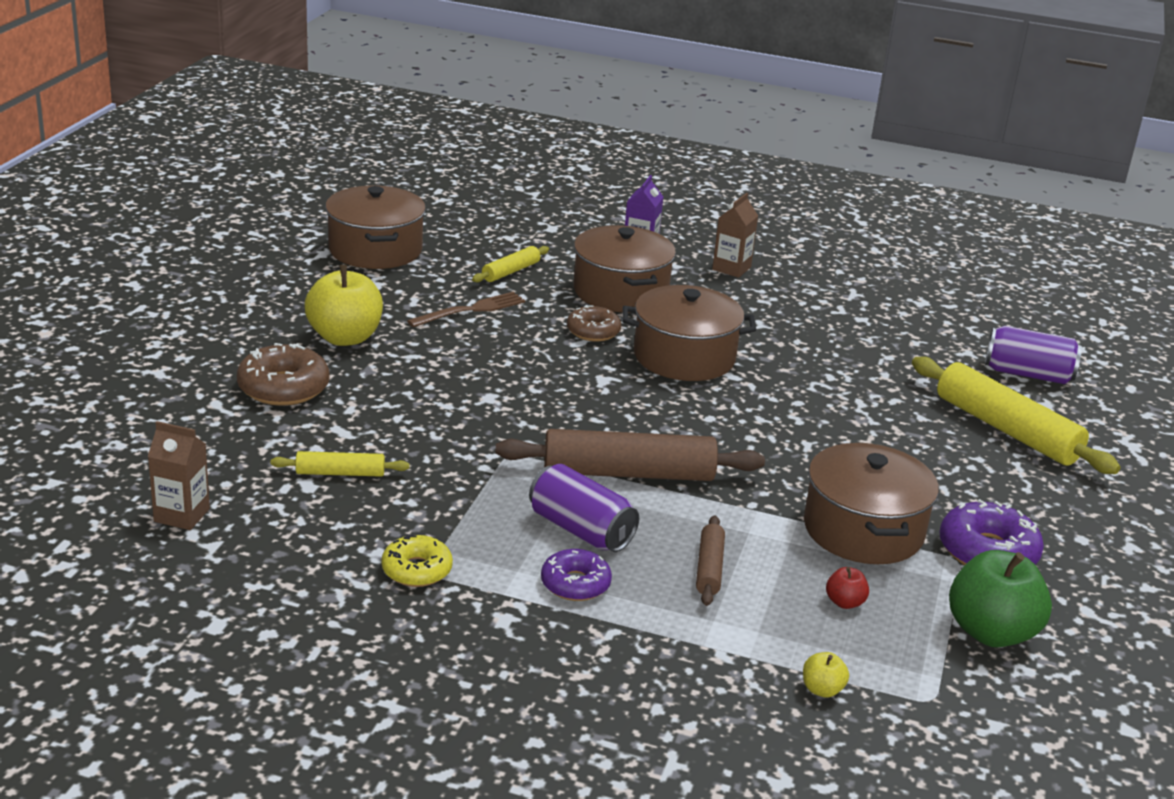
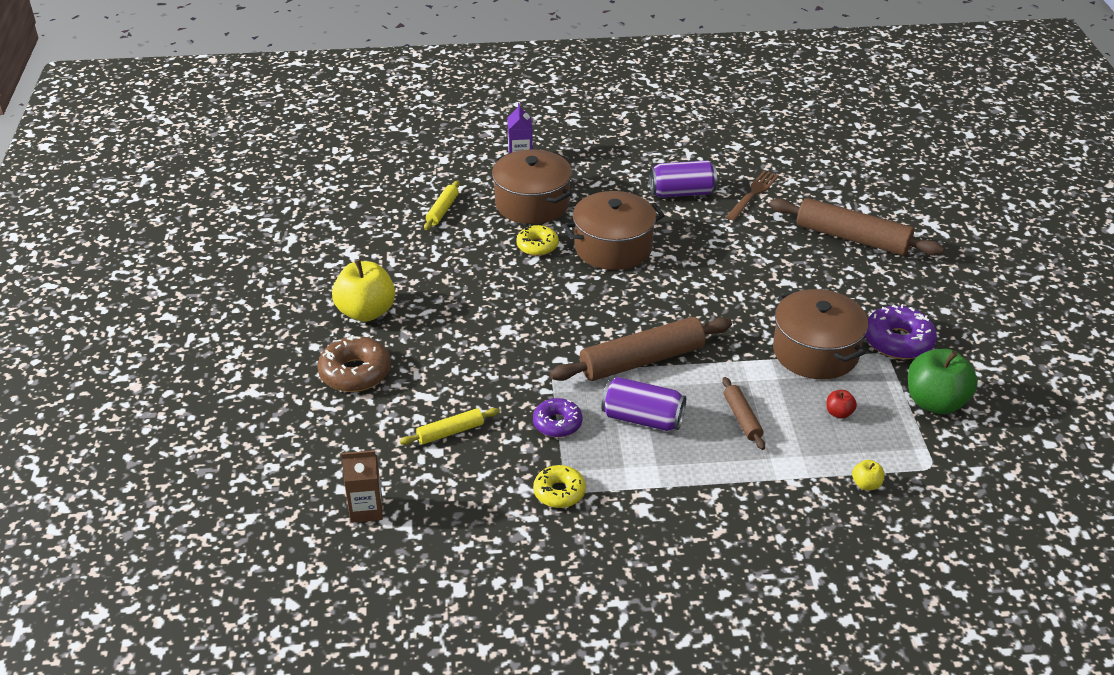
camera: 20 degrees left, 10 degrees up
(375, 250) = (329, 222): brown pot -> none
(471, 310) = (439, 255): brown fork -> brown fork (753, 194)
(575, 584) = (668, 463): purple donut -> purple donut (557, 423)
(593, 331) = (537, 246): brown donut -> yellow donut
(731, 268) = (593, 157): brown carton -> none
(1006, 430) = (852, 238): yellow rolling pin -> brown rolling pin
(1028, 374) = (838, 186): purple can -> purple can (682, 192)

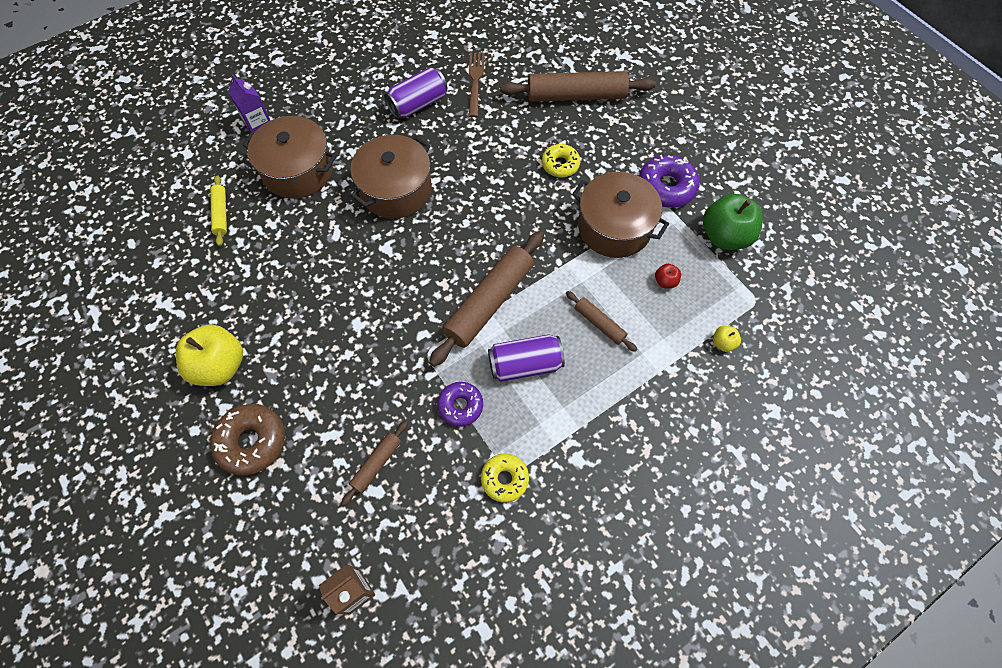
camera: 30 degrees left, 25 degrees up
(450, 432) = (377, 464): yellow rolling pin -> brown rolling pin
(537, 246) = (330, 217): yellow donut -> yellow donut (560, 165)

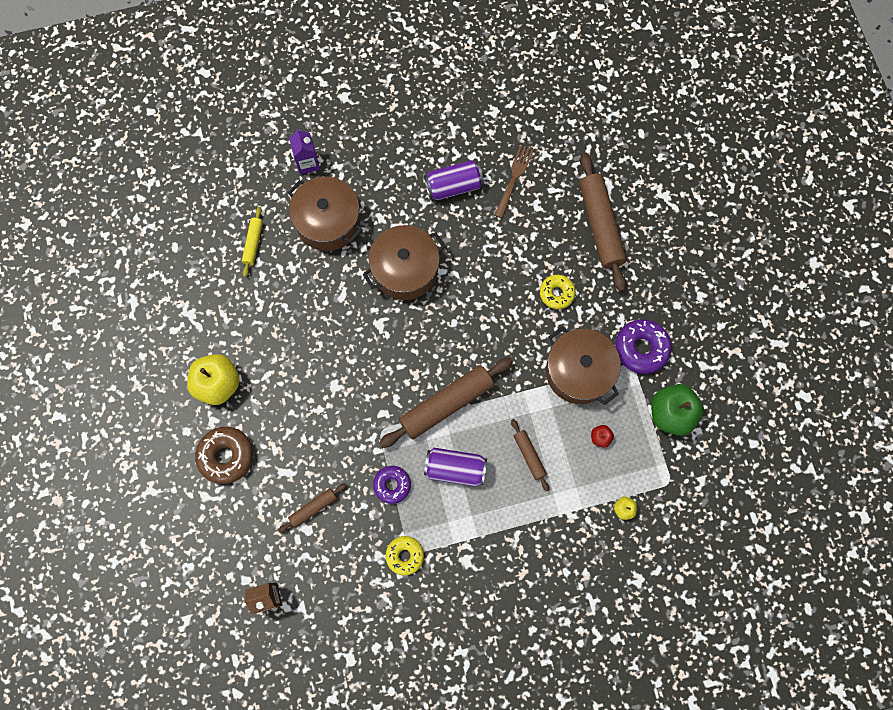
camera: 20 degrees right, 10 degrees up
(576, 96) = (600, 225): brown rolling pin -> brown rolling pin turned 60 degrees clockwise

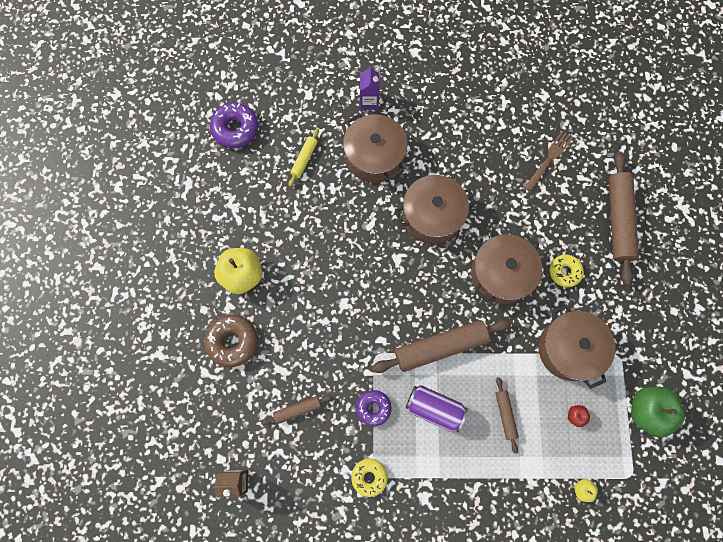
camera: 15 degrees right, 0 degrees up
(453, 186) = (493, 153): purple can -> none
(491, 313) = (501, 274): none -> brown pot
(641, 348) = (632, 342): purple donut -> purple donut (235, 129)

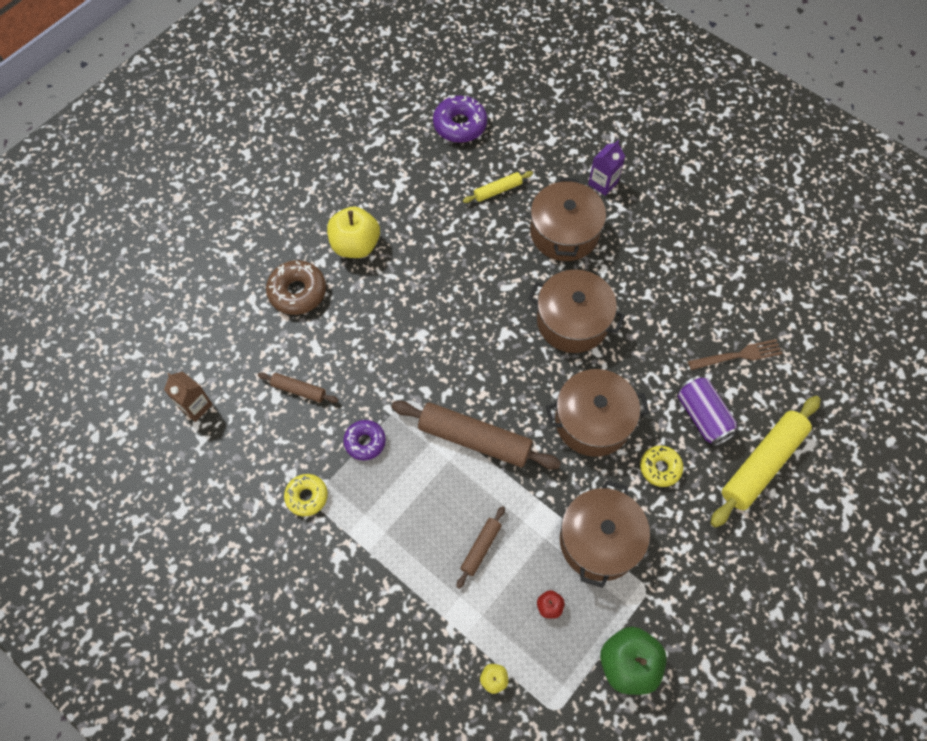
camera: 40 degrees right, 10 degrees down
(434, 409) = (419, 487): purple can -> purple can (703, 416)
(618, 220) = (762, 464): brown rolling pin -> yellow rolling pin

